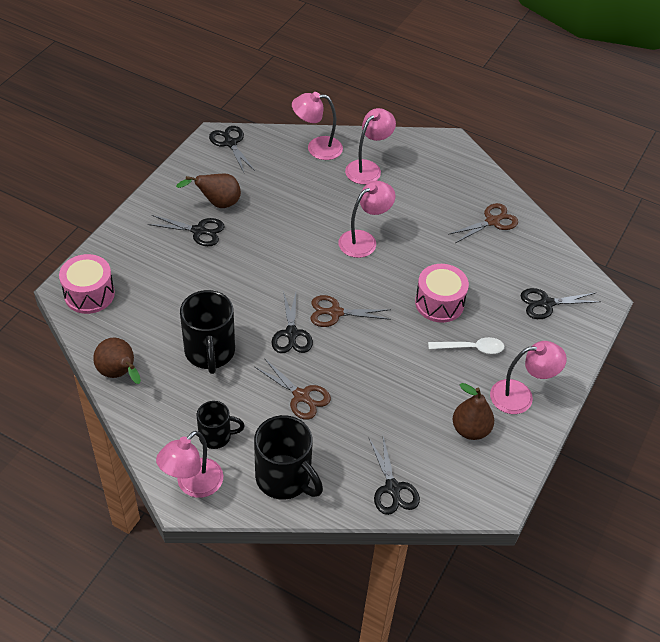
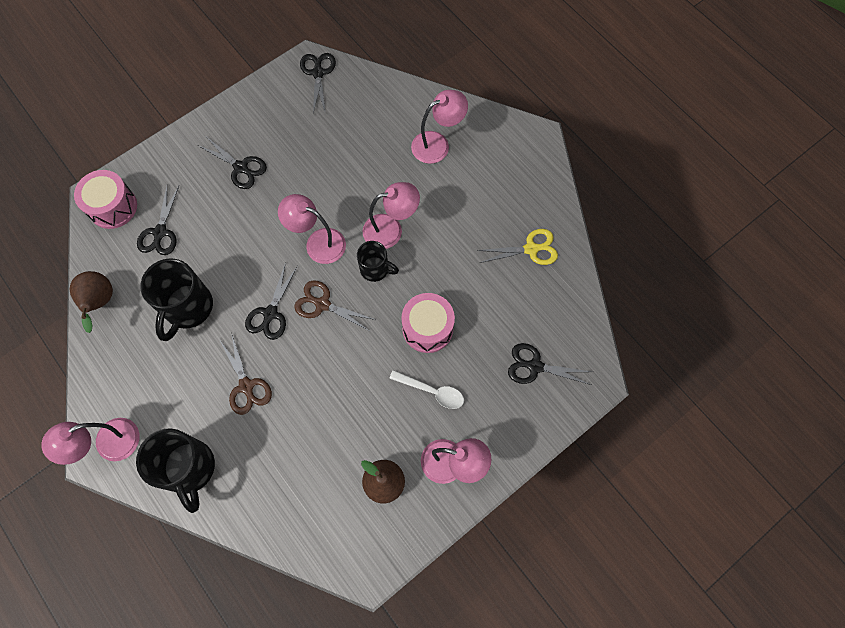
camera: 25 degrees right, 20 degrees up
(216, 436) = (152, 401): black mug -> black mug (375, 269)
(217, 203) = (273, 141): brown pear -> none
(317, 148) = (399, 104): pink lamp -> pink lamp (318, 242)
(392, 488) = (279, 518): black scissors -> black scissors (160, 232)
(492, 221) = (531, 249): brown scissors -> yellow scissors

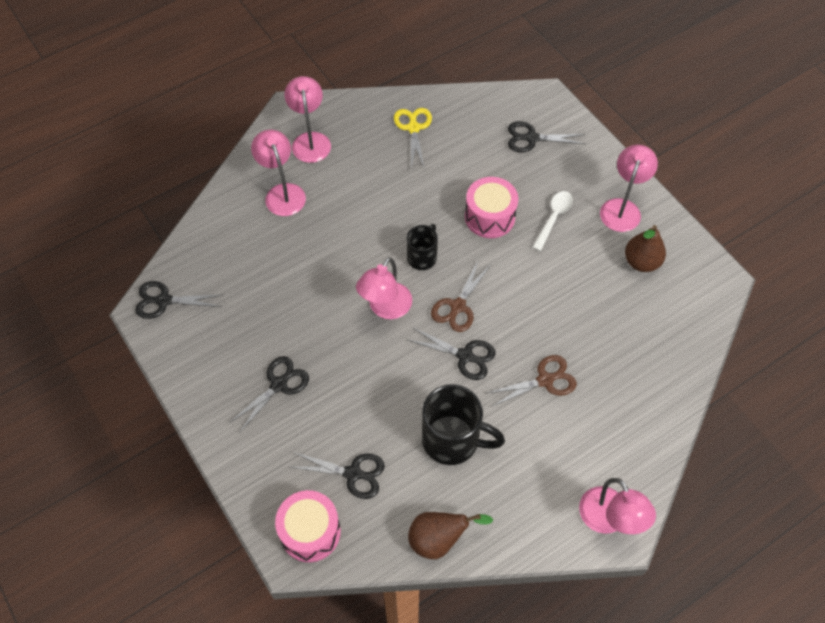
camera: 85 degrees left, 10 degrees down
(190, 469) = (633, 434): black mug -> none
(391, 229) = (378, 241): pink lamp -> pink lamp (310, 140)
(534, 366) = (531, 138): black scissors -> black scissors turned 75 degrees clockwise

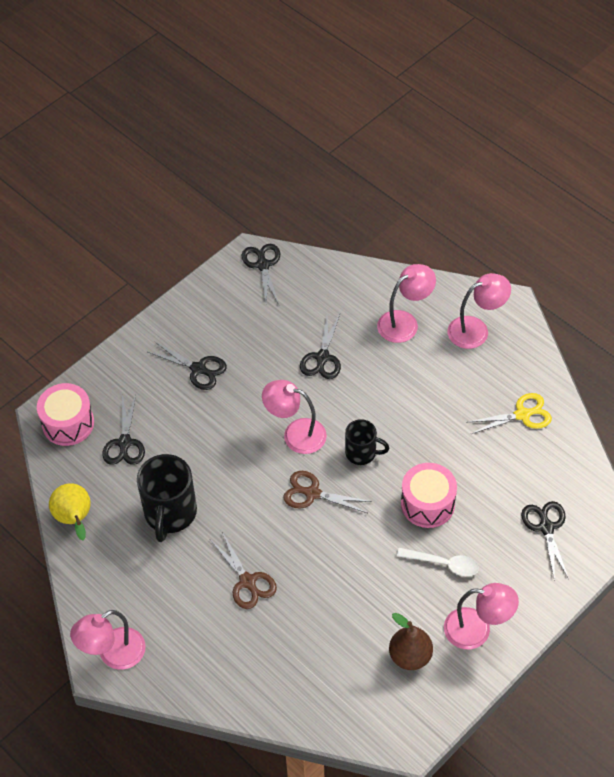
camera: 80 degrees right, 5 degrees down
(438, 539) = (75, 519): brown pear -> yellow pear
(465, 356) = (259, 509): black scissors -> black scissors (322, 358)

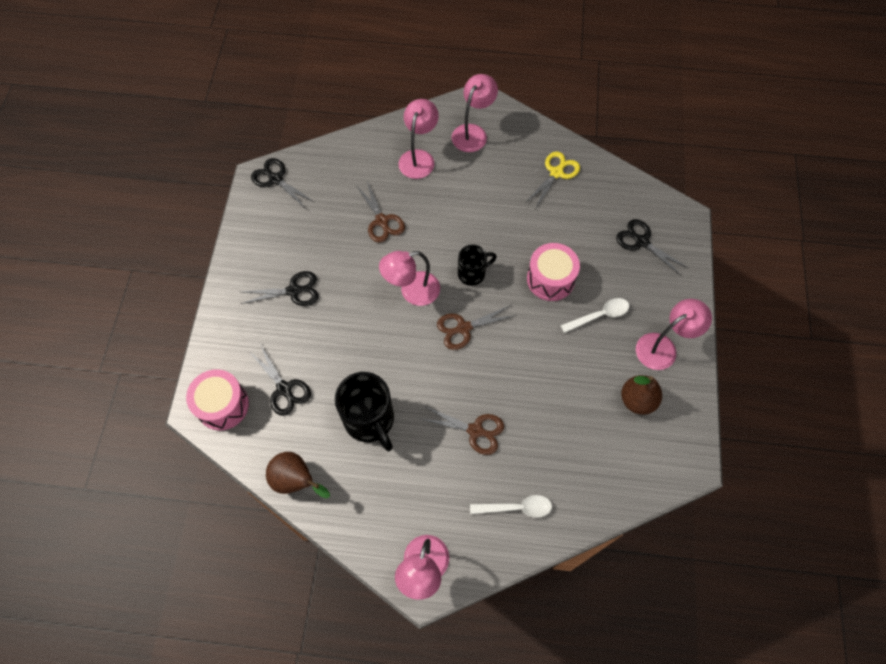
camera: 40 degrees left, 10 degrees up
(75, 519) = (296, 480): yellow pear -> brown pear
(226, 664) = (516, 508): none -> white spoon
(322, 358) = (382, 221): black scissors -> brown scissors

